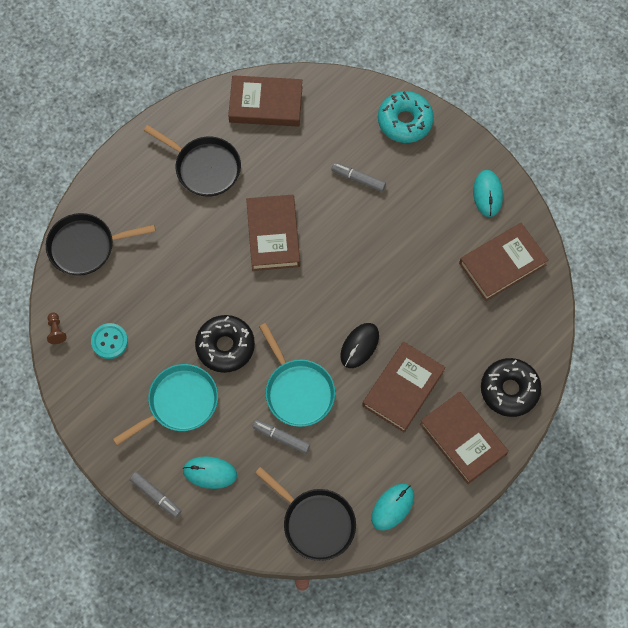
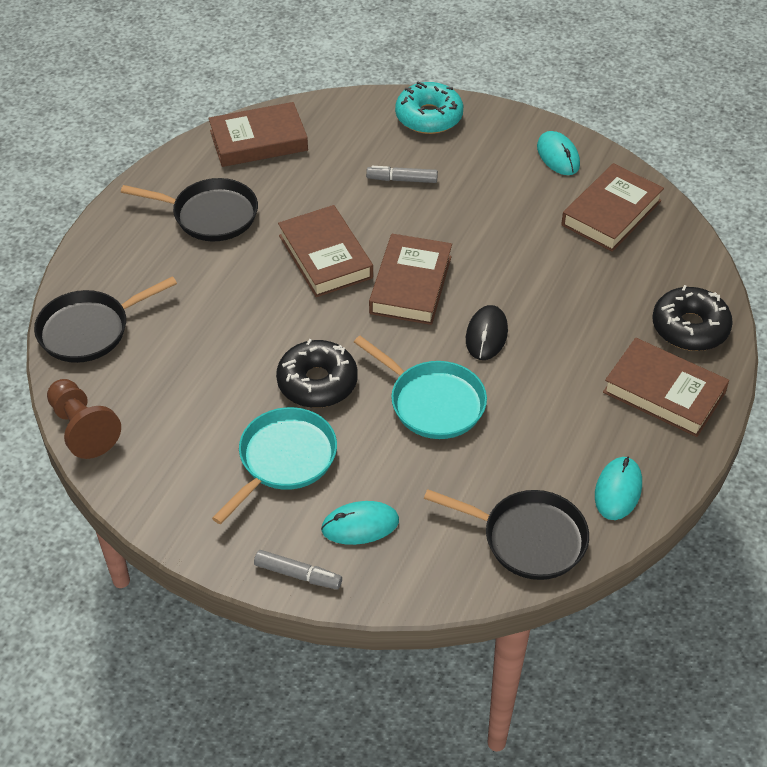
camera: 20 degrees left, 20 degrees down
(56, 331) = (83, 429): brown pawn -> brown pawn, size x2.09
(109, 341) = (161, 420): turquoise button -> none
(281, 437) = (436, 458): grey marker -> none
(403, 388) = (562, 362): brown book -> brown book (410, 285)

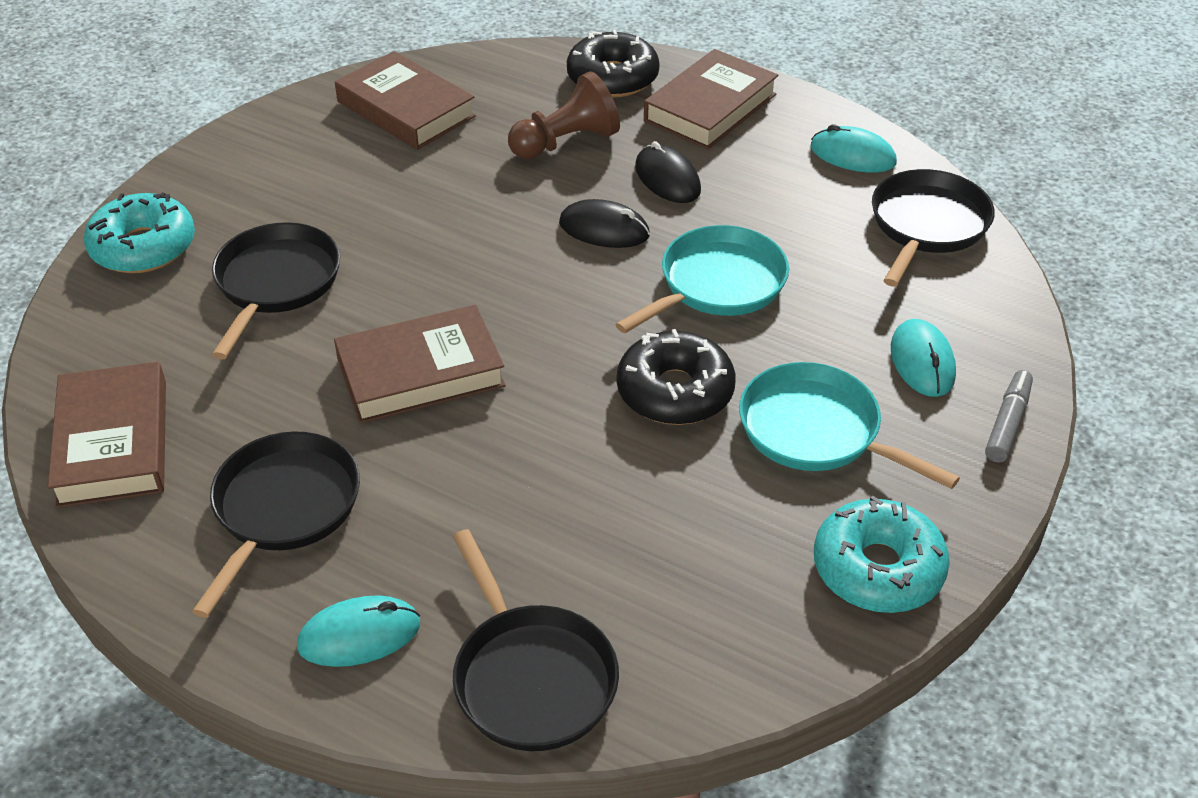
camera: 85 degrees left, 5 degrees down
(83, 429) = (757, 677): brown pawn -> brown pawn (566, 142)
(162, 490) = (877, 569): none -> turquoise donut
(402, 180) = (276, 283): grey marker -> black pan
(410, 285) = (498, 289): brown book -> none
(557, 368) = (667, 179): none -> black mouse
(558, 156) = (281, 138): turquoise mouse -> turquoise mouse (359, 635)

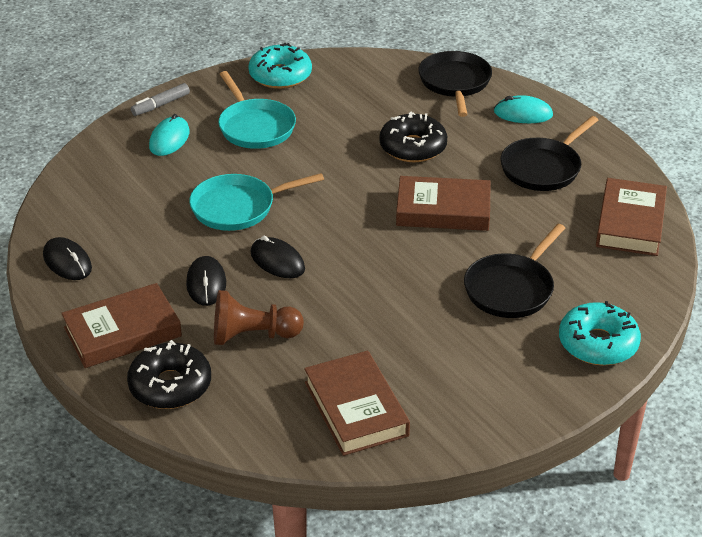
camera: 155 degrees left, 5 degrees down
(675, 392) = (310, 162): black donut -> black donut (413, 147)
(852, 155) = (67, 262): turquoise mouse -> black mouse
(927, 226) = (79, 203): black pan -> none

